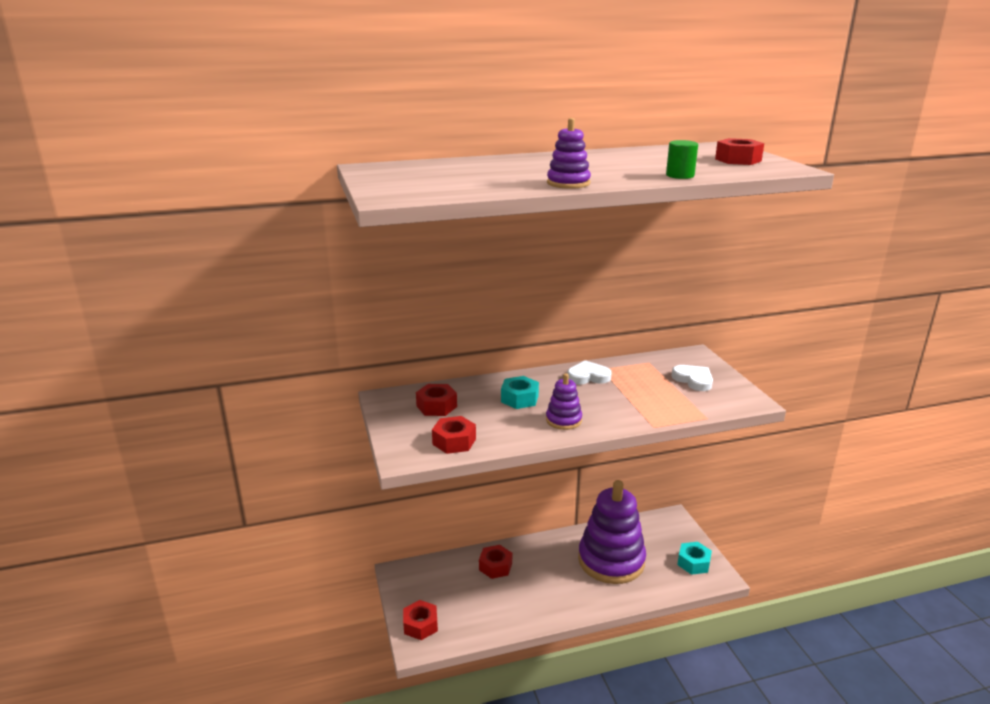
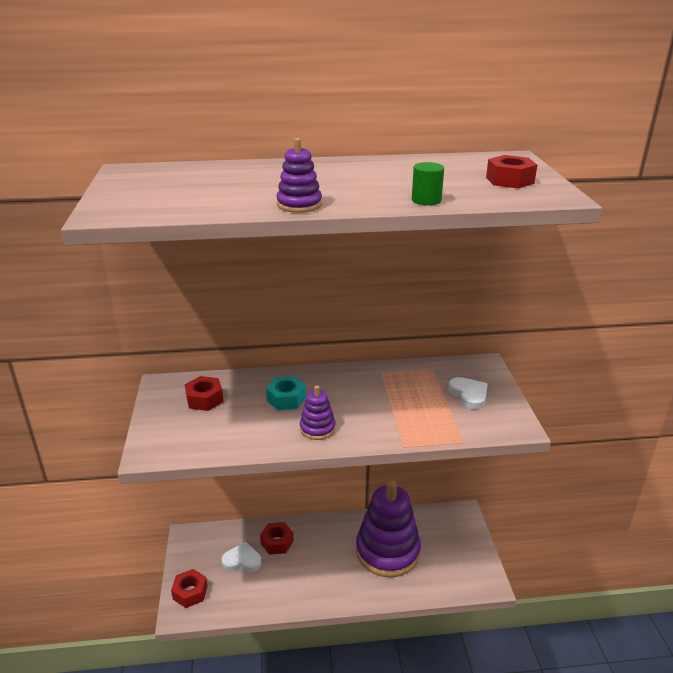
camera: 10 degrees right, 5 degrees up
(454, 441) = (202, 441): red nut -> none
(588, 376) = (364, 380): white heart -> white heart (242, 560)
(693, 563) = (467, 565): turquoise nut -> none

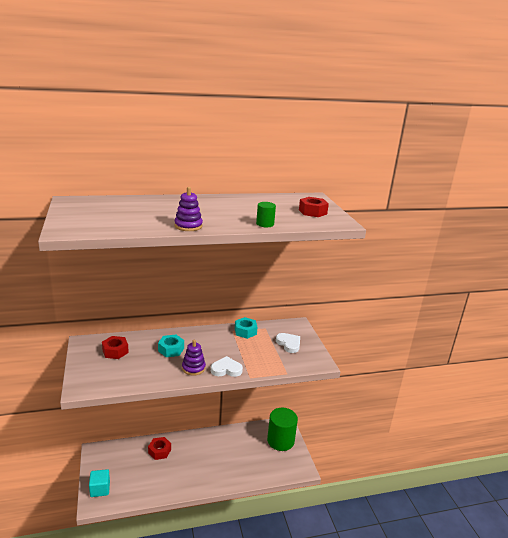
camera: 10 degrees left, 5 degrees down
(190, 592) = (100, 489): red nut -> turquoise cube
(242, 560) = (136, 465): white heart -> white heart (226, 369)
(387, 551) = (236, 453): purple stacking toy -> none
(401, 374) = (245, 331): none -> turquoise nut
(456, 537) = (280, 441): none -> green cylinder

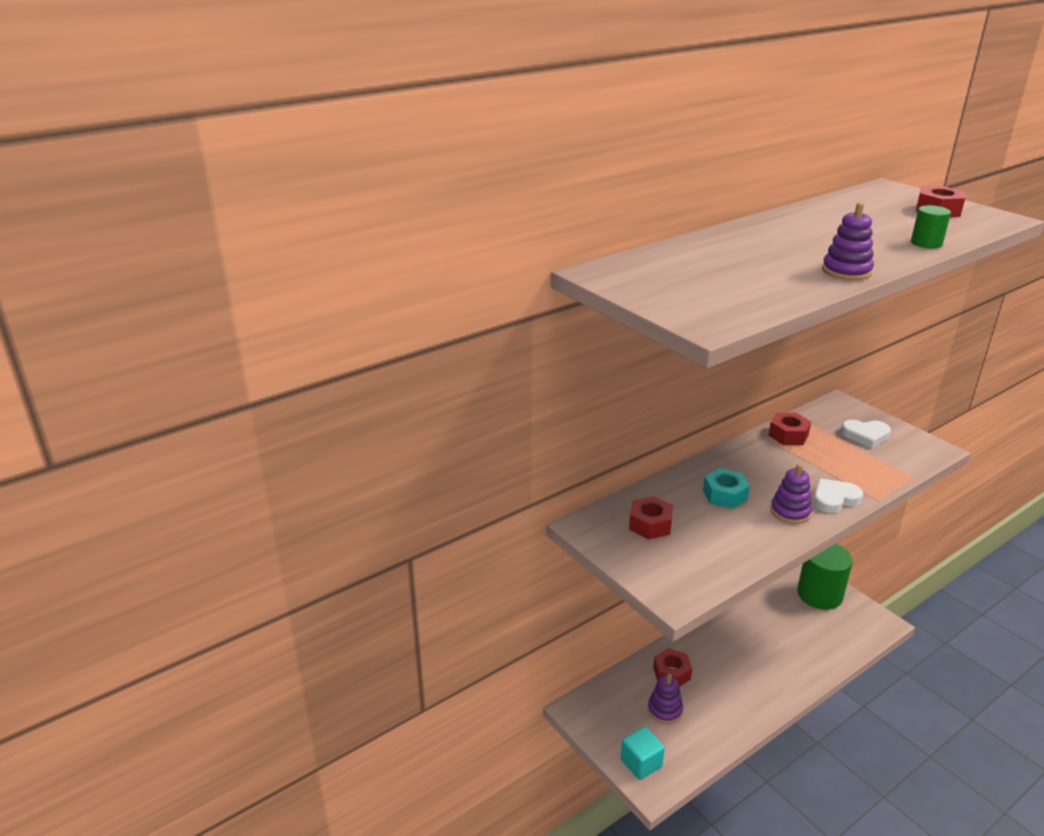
camera: 20 degrees left, 5 degrees up
(137, 468) = (665, 710): none -> purple stacking toy
(245, 331) = (788, 435): turquoise nut -> red nut
(289, 344) = (865, 435): white heart -> white heart turned 150 degrees clockwise

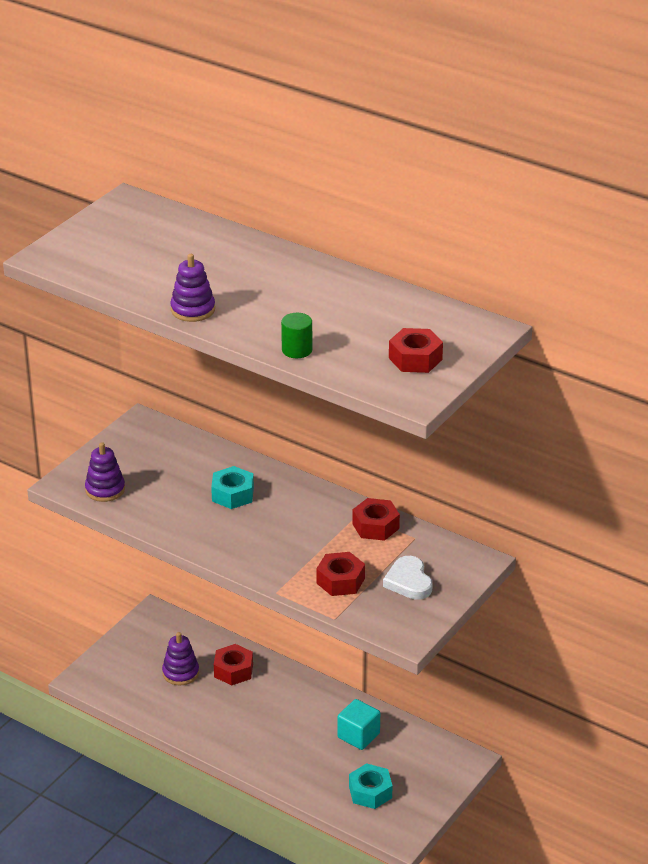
camera: 70 degrees right, 5 degrees up
(641, 763) = (109, 667): turquoise cube -> turquoise cube (358, 735)
(650, 524) = (162, 457): red nut -> red nut (340, 581)
(790, 512) = (224, 536): purple stacking toy -> purple stacking toy (105, 489)
(819, 594) = (425, 775): green cylinder -> none
(834, 499) = (262, 563): white heart -> none
(835, 628) = (370, 792): none -> turquoise nut

